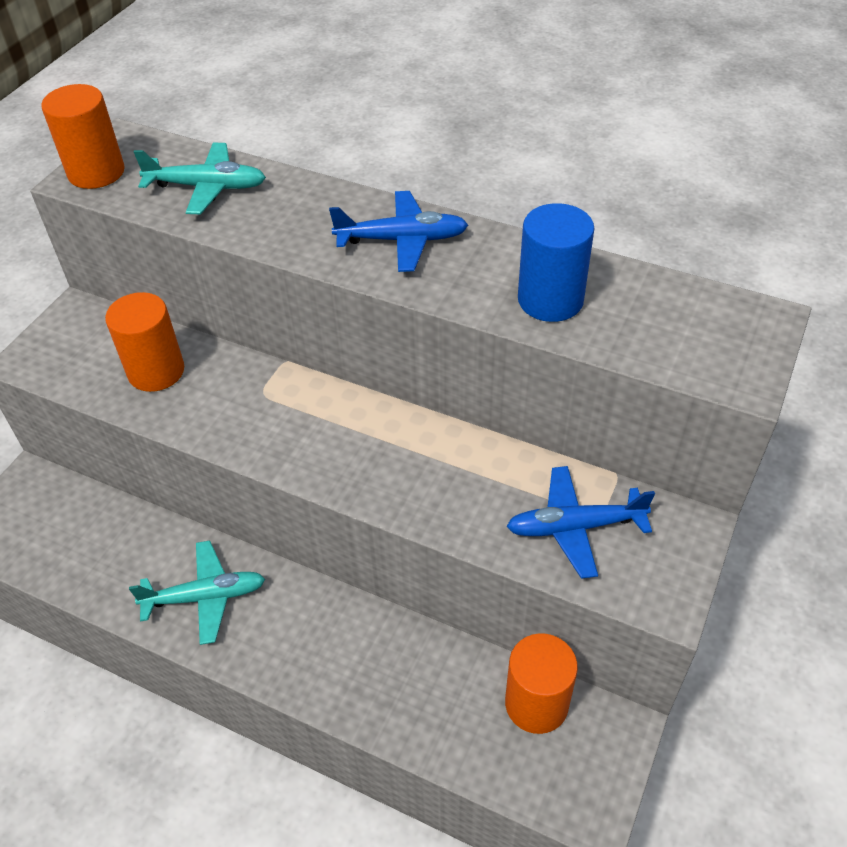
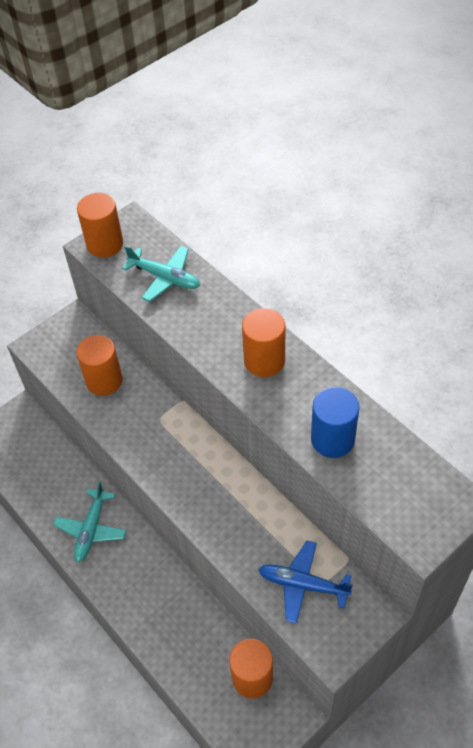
camera: 25 degrees right, 5 degrees up
(205, 597) = (91, 529): turquoise plane -> turquoise plane turned 90 degrees clockwise
(402, 240) = (264, 360): blue plane -> orange cylinder

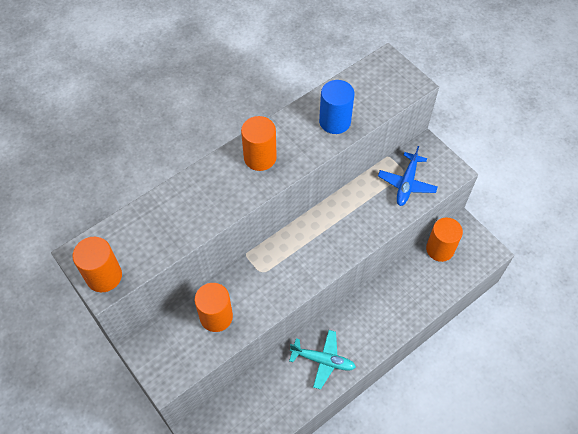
camera: 90 degrees left, 5 degrees up
(165, 278) = (158, 225): turquoise plane -> none

